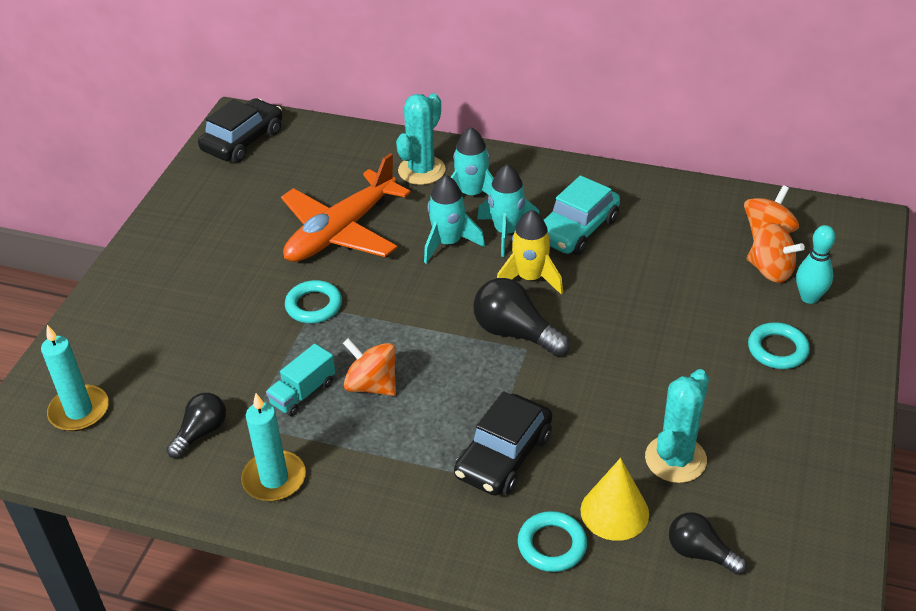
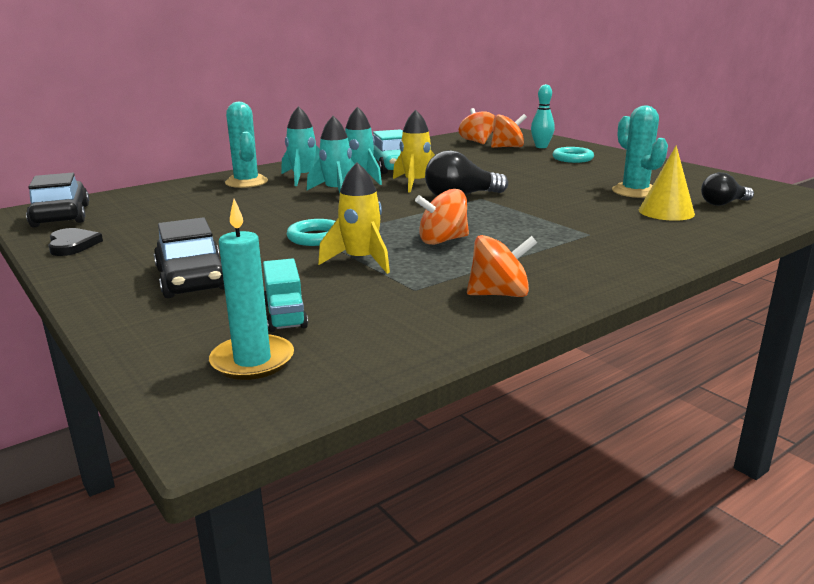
camera: 55 degrees left, 20 degrees down
(192, 194) = (72, 245): none -> black heart
(201, 433) = (392, 309): black light bulb -> none
(274, 479) = (499, 294): turquoise candle -> orange spinning top
(282, 362) = (361, 261): none -> yellow rocket
(303, 393) = (411, 262): turquoise truck -> turquoise truck (285, 315)
(341, 231) = (252, 213): orange plane -> none
(503, 456) = (577, 224): black car -> black car (192, 279)
(552, 545) = (681, 231): turquoise ring -> none

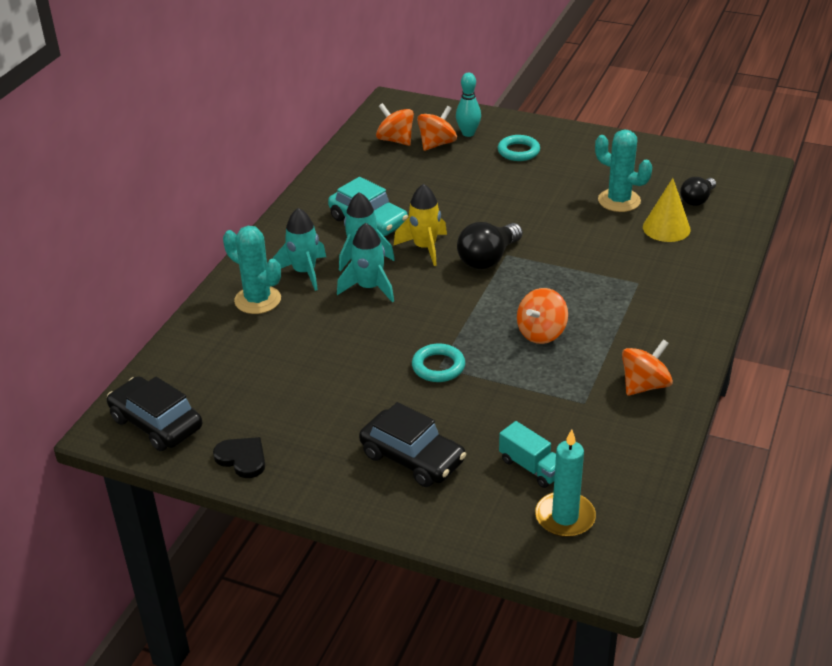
camera: 30 degrees left, 15 degrees up
(361, 261) = (510, 384): yellow rocket -> none

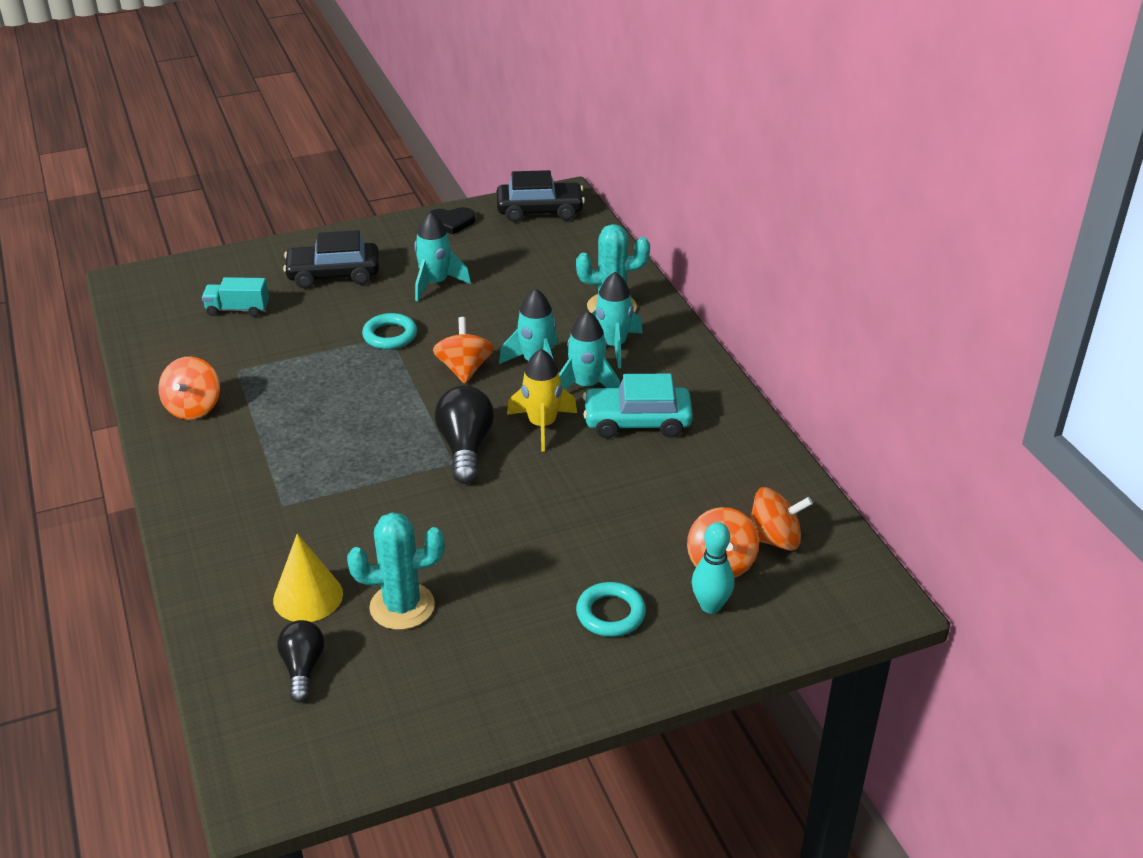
camera: 135 degrees right, 0 degrees up
(345, 396) = (435, 283): none -> turquoise rocket
(541, 333) = (331, 405): orange spinning top -> orange spinning top (464, 369)
(565, 517) = (184, 294): turquoise candle -> none

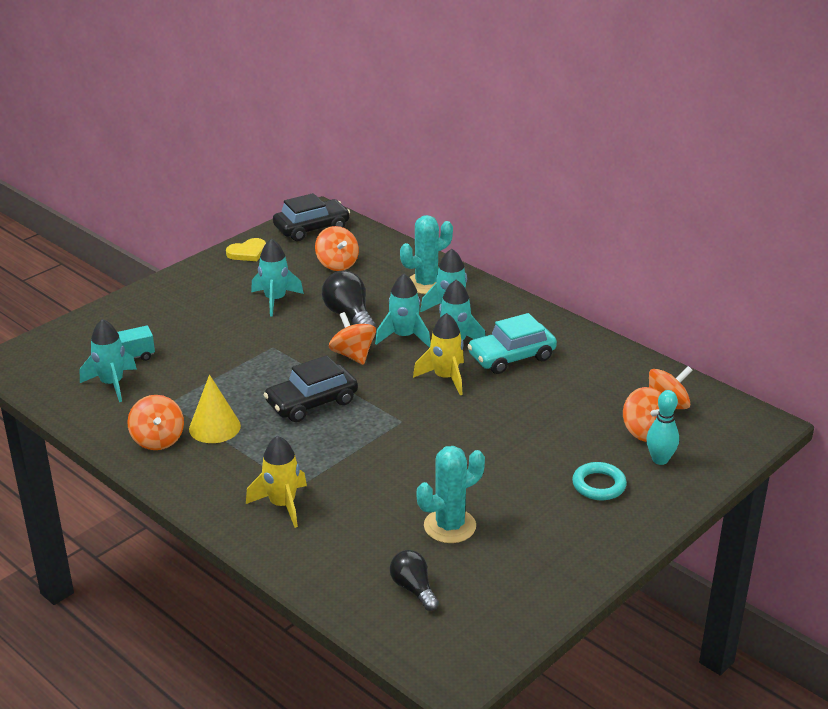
camera: 25 degrees left, 5 degrees down
(201, 333) = (112, 384): none -> turquoise rocket
(252, 521) = (282, 505): none -> yellow rocket
(308, 596) = (374, 541): yellow cone -> yellow cone (214, 427)
(333, 274) = (185, 313): black car -> black car (311, 402)
(390, 335) = (272, 346): turquoise ring -> none
(451, 222) = (247, 252): black heart -> yellow heart
(465, 448) = (402, 408): black light bulb -> black light bulb (349, 316)
(533, 259) = (337, 264): none -> orange spinning top

